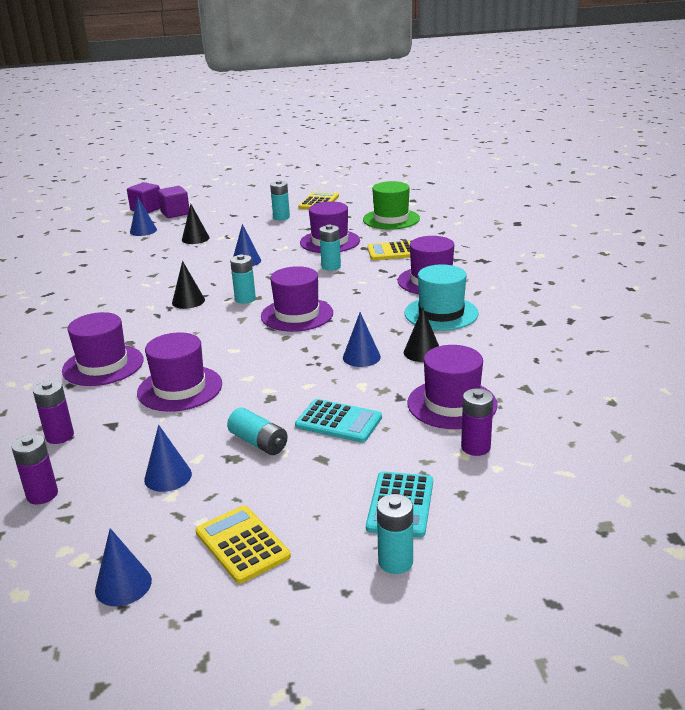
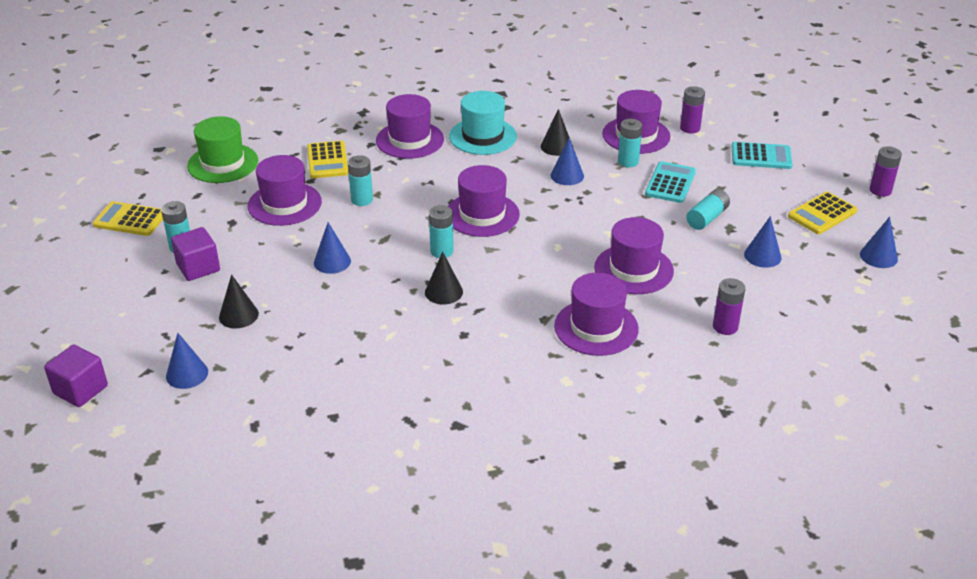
camera: 95 degrees left, 10 degrees up
(42, 495) = (805, 316): purple battery -> purple battery (880, 190)
(175, 213) = (117, 352): purple cube -> purple cube (198, 267)
(395, 562) = (814, 158): turquoise battery -> turquoise battery (628, 161)

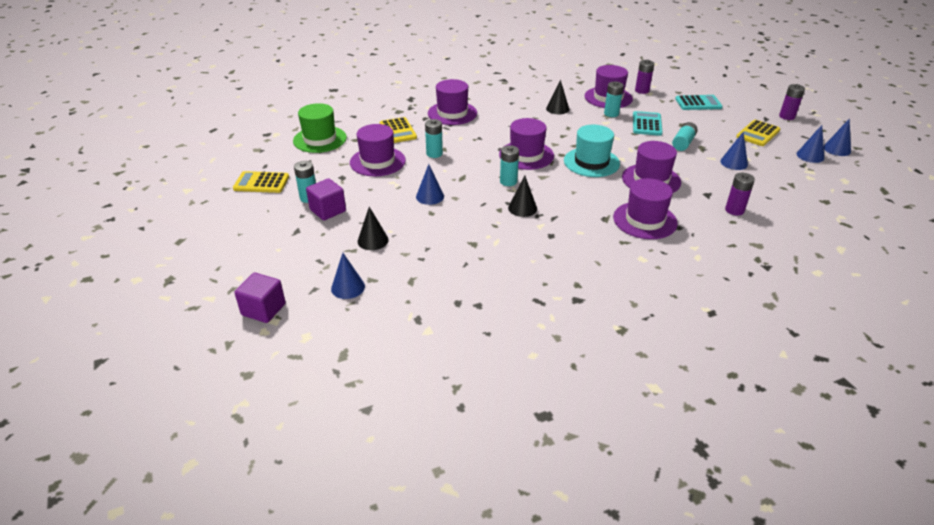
camera: 10 degrees left, 0 degrees up
(483, 136) = (503, 107): turquoise hat -> turquoise hat (591, 162)
(567, 175) = (574, 126): blue cone -> blue cone (837, 149)

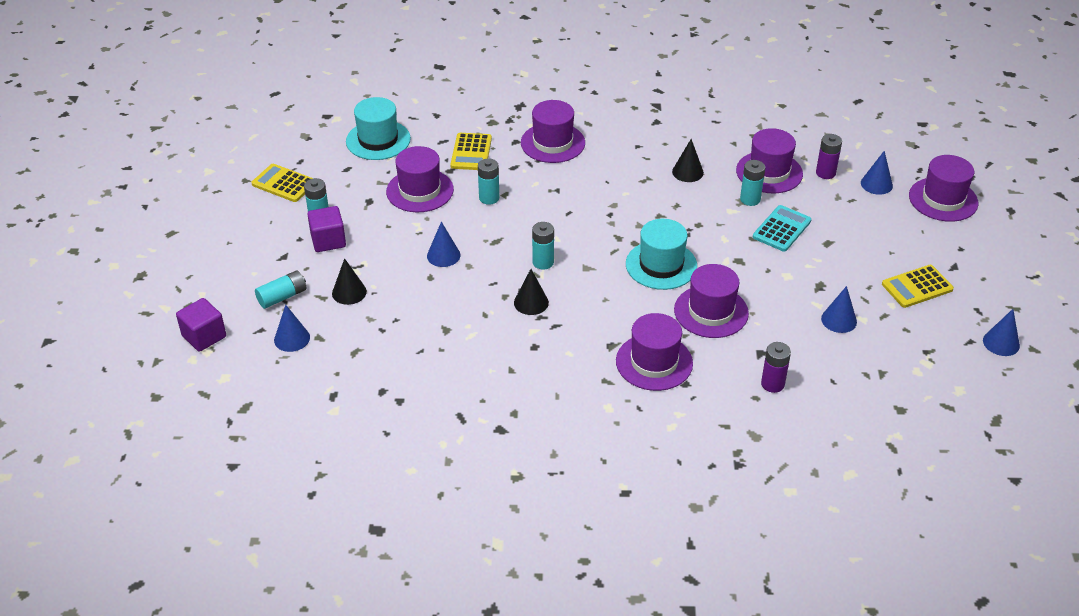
camera: 25 degrees right, 5 degrees up
(320, 139) = (378, 140): green hat -> turquoise hat
(526, 155) = (592, 232): purple hat -> purple hat (943, 199)
(683, 143) = (802, 271): turquoise battery -> turquoise battery (282, 297)
(698, 103) = (883, 215): turquoise calculator -> none
(787, 116) = (987, 272): purple battery -> none
(810, 156) = (952, 341): blue cone -> blue cone (876, 184)

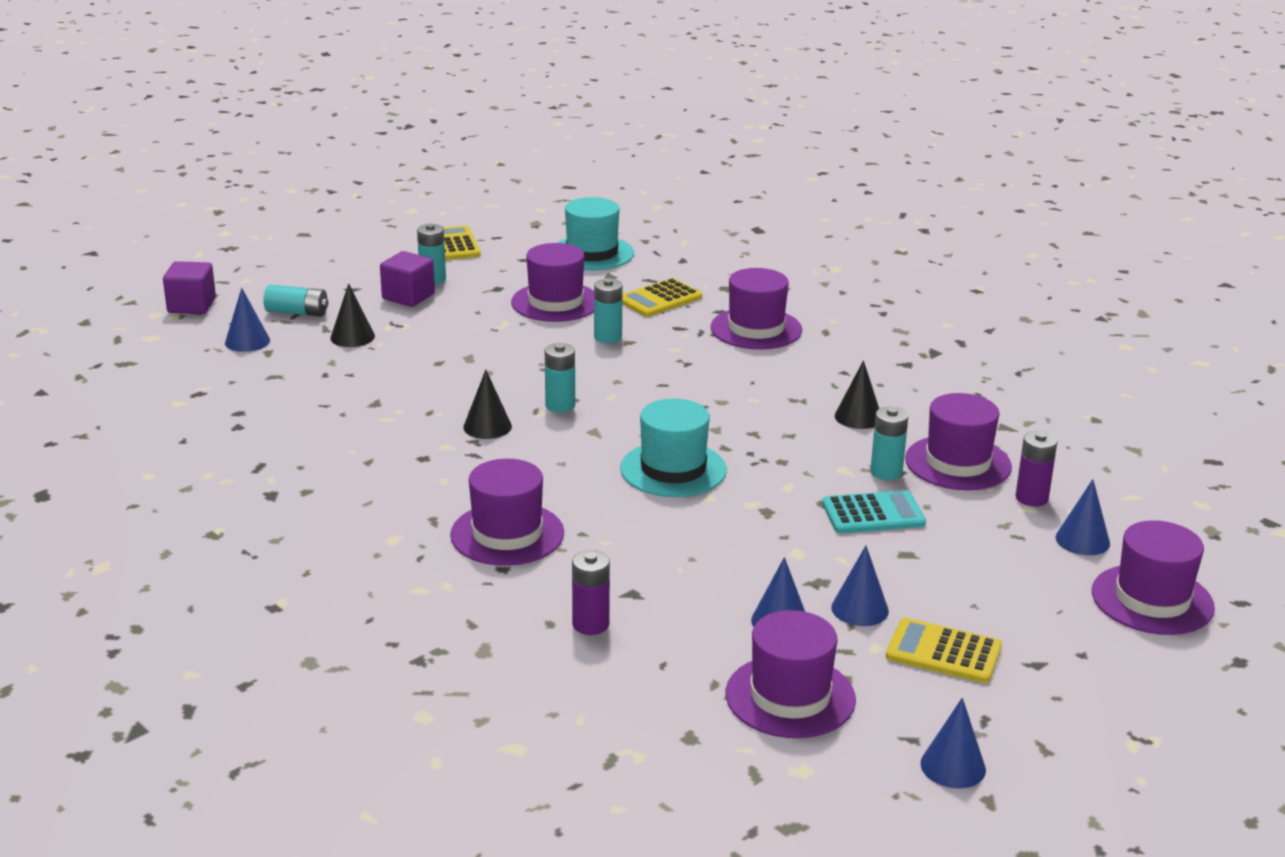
camera: 45 degrees right, 15 degrees down
(443, 255) = (481, 354): blue cone -> blue cone (860, 609)
(711, 312) = (648, 532): purple hat -> purple hat (790, 697)

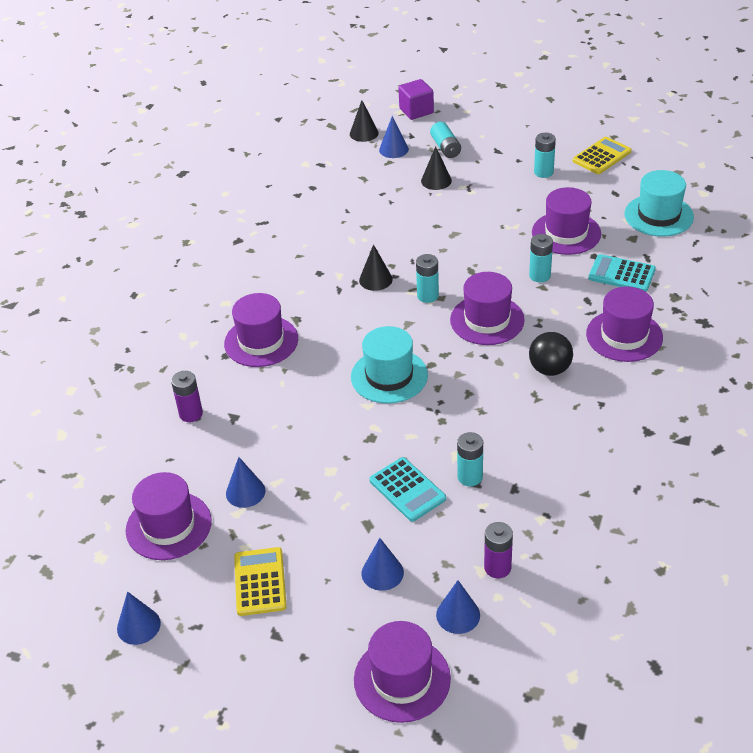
camera: 65 degrees right, 15 degrees up
(408, 296) = (509, 175): purple cube -> none
(660, 299) = (621, 274): yellow calculator -> turquoise calculator
(764, 380) = (549, 369): none -> black ball
(858, 417) = (538, 435): black cone -> black cone (364, 133)
(860, 609) = (284, 524): blue cone -> blue cone (382, 573)
(958, 463) = (515, 510): purple hat -> purple hat (487, 320)

